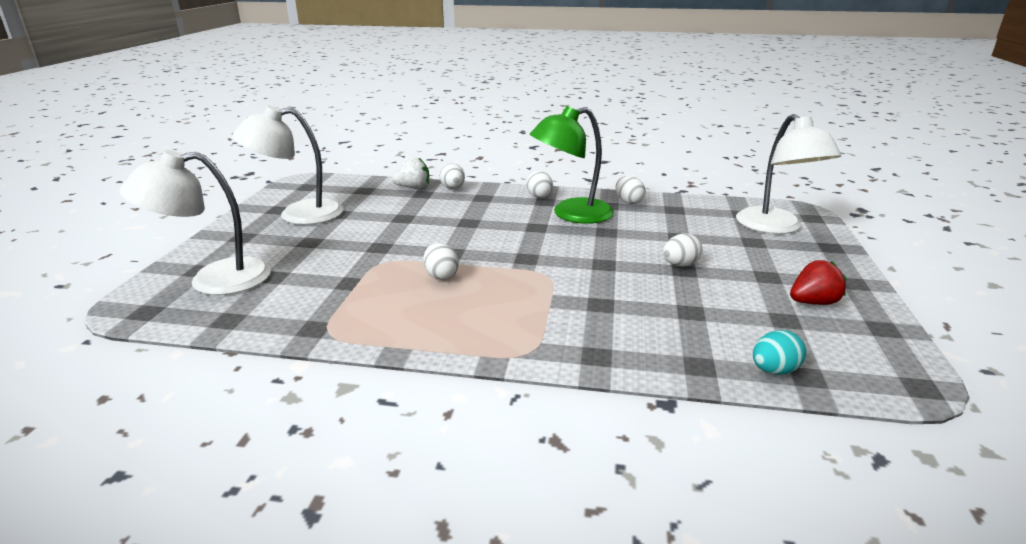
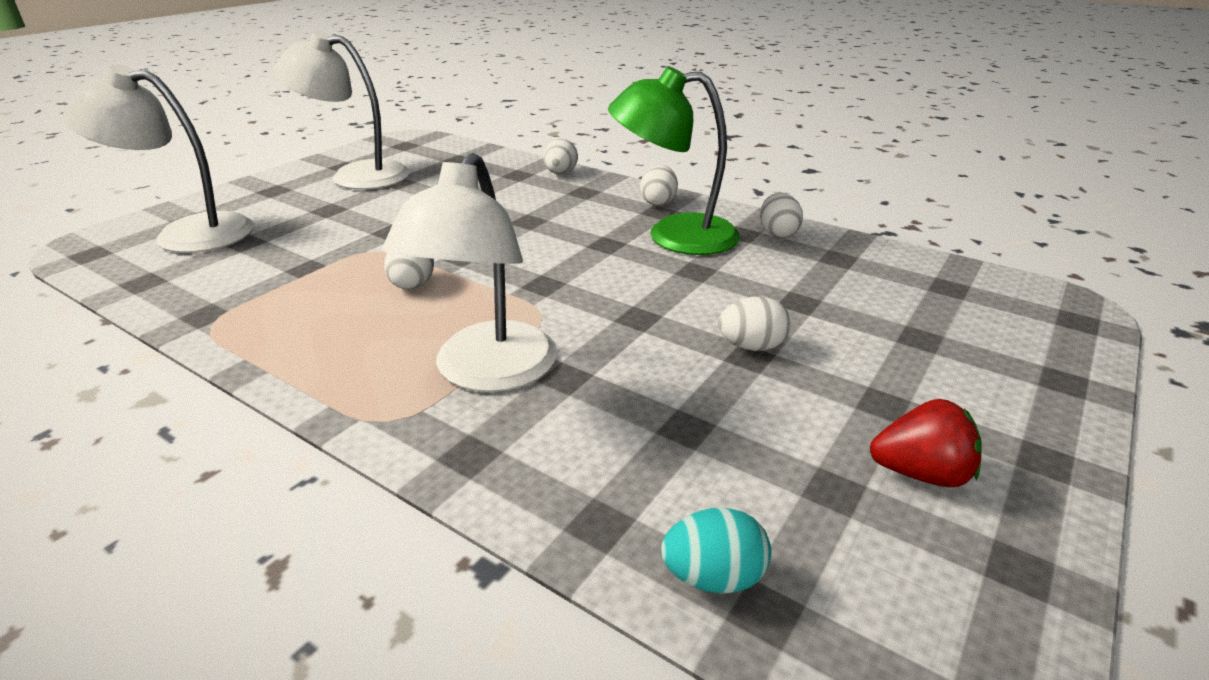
camera: 25 degrees right, 5 degrees up
(413, 188) = (516, 165): white strawberry -> none
(775, 227) = (987, 322): white lamp -> white lamp (487, 373)

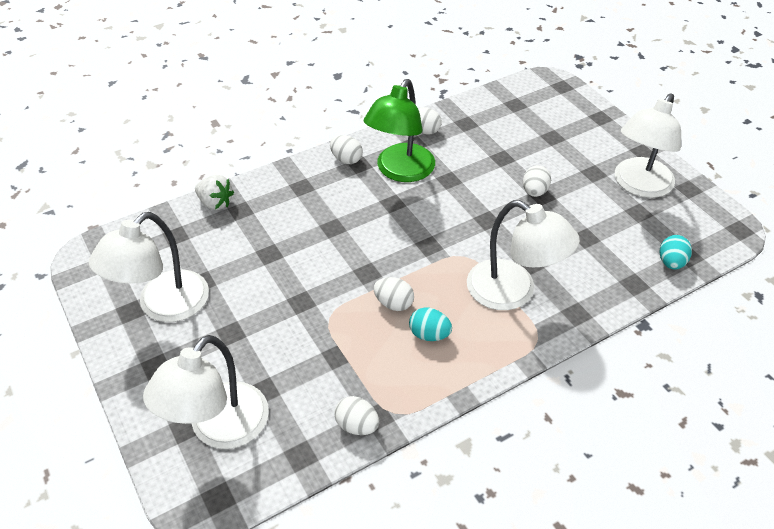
camera: 65 degrees left, 15 degrees up
(363, 320) = (429, 334): none -> turquoise egg
(518, 163) = (215, 203): none -> white strawberry
(560, 173) = (258, 187): white egg -> white egg (357, 425)
(920, 473) = (639, 186): red strawberry -> white lamp

